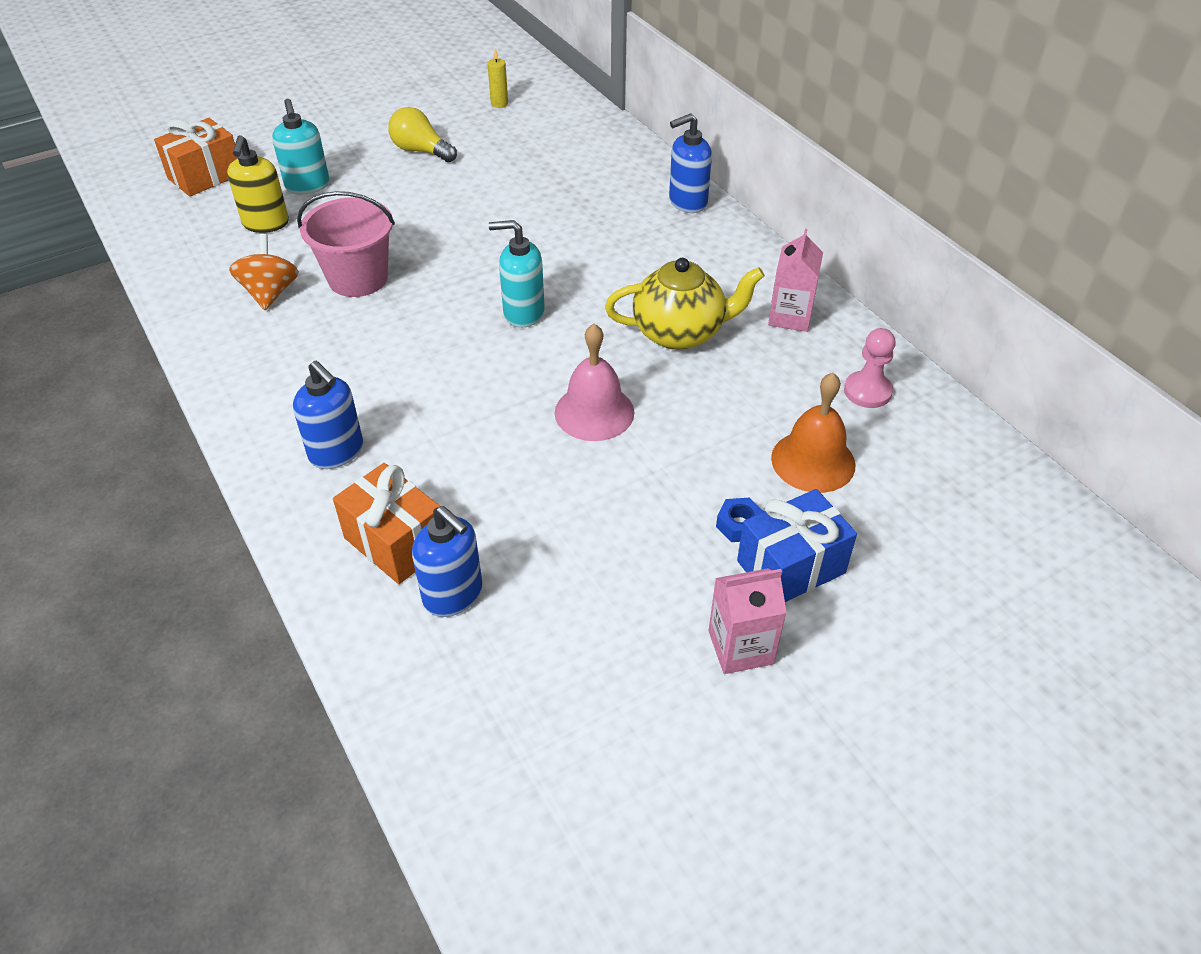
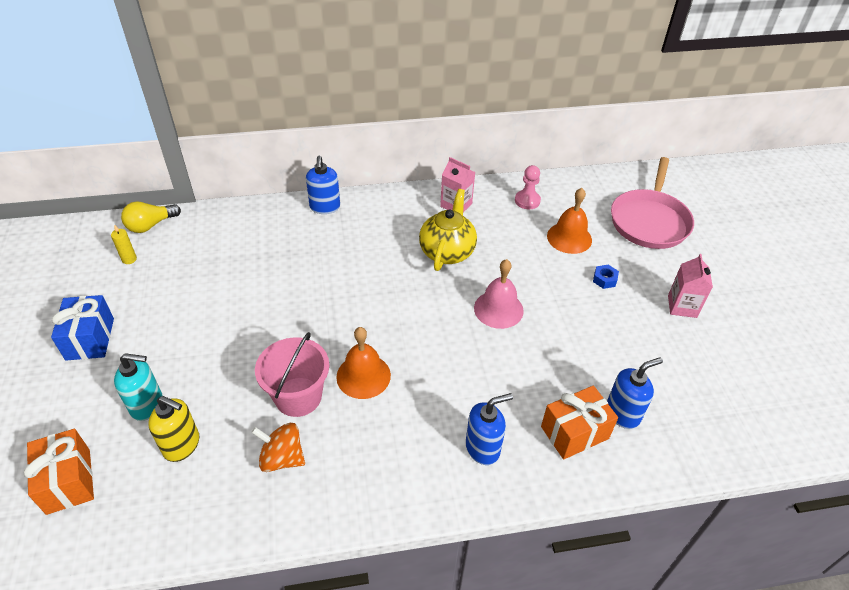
camera: 70 degrees left, 0 degrees up
(410, 318) = (363, 376): none -> orange bell
(421, 151) = (156, 321): yellow light bulb -> yellow light bulb (150, 225)
(523, 313) = (390, 315): turquoise soap dispenser -> none
(791, 567) = (637, 271): blue gift -> blue gift (90, 339)
(948, 567) = (649, 221): none -> pink pan

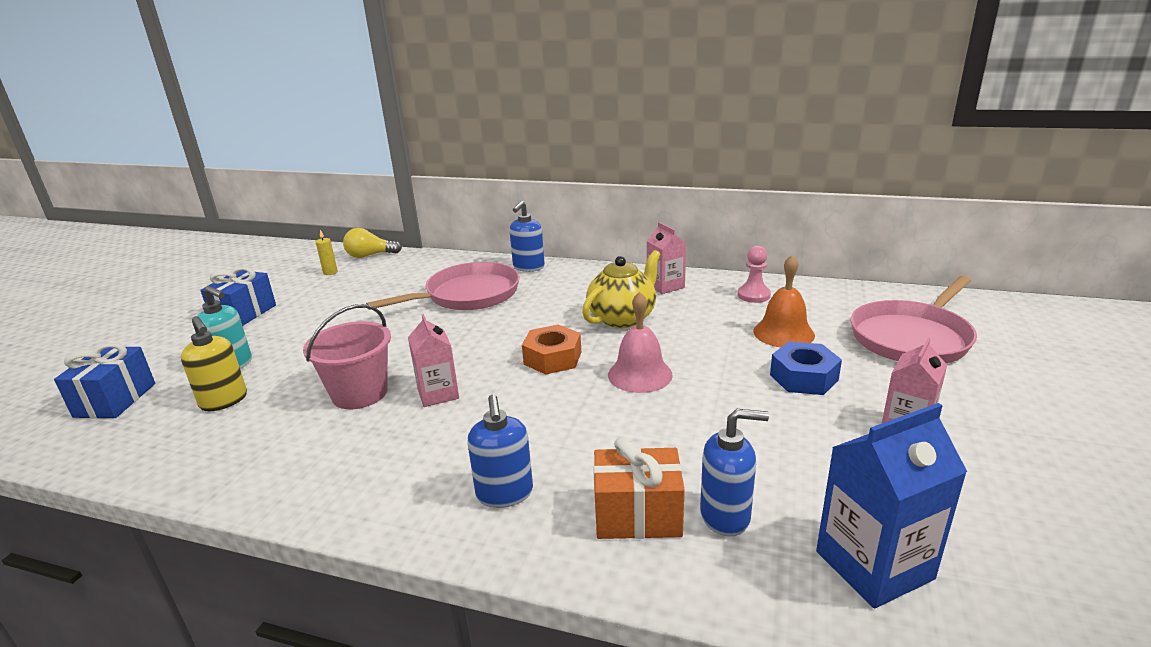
camera: 30 degrees right, 20 degrees down
(68, 481) = (115, 400): orange gift -> blue gift
(282, 458) = (292, 436): orange spinning top -> none
(297, 256) = (468, 295): none -> pink pan
(363, 376) = (438, 394): orange bell -> pink carton
(424, 311) = (552, 358): none -> orange nut
(483, 448) = (505, 494): blue soap dispenser -> blue soap dispenser turned 75 degrees clockwise
(604, 279) = (803, 377): blue nut -> blue nut, size x1.83
(712, 418) = (874, 565): none -> blue carton

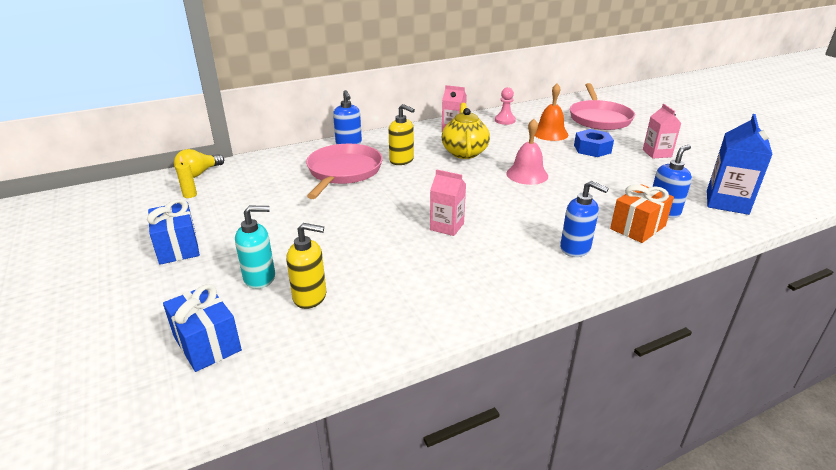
camera: 45 degrees left, 5 degrees up
(360, 393) = (399, 248): pink bucket -> none
(541, 303) = (401, 160): none -> yellow soap dispenser
(552, 358) = (470, 184): orange nut -> none

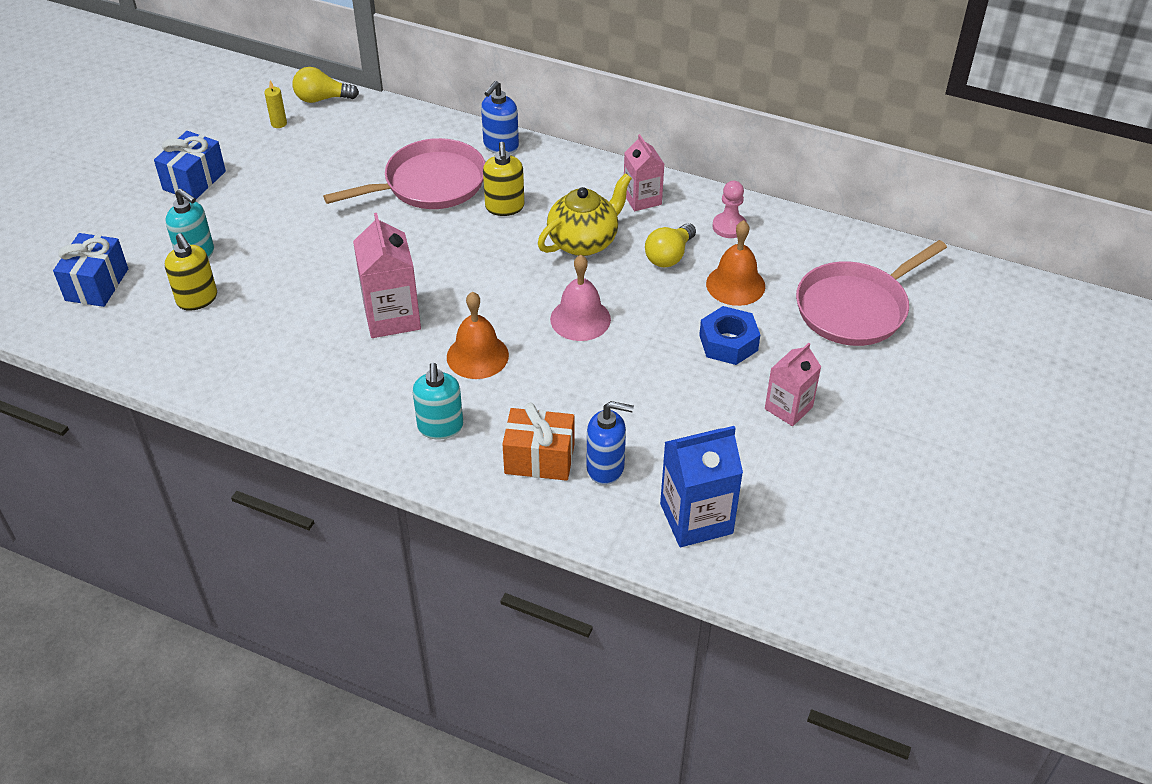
camera: 50 degrees right, 15 degrees up
(447, 226) = (392, 317): pink carton -> pink carton, size x1.53
(507, 138) = (669, 256): none -> yellow light bulb
(521, 213) = (477, 356): none -> orange bell
(575, 248) = (440, 427): blue soap dispenser -> turquoise soap dispenser

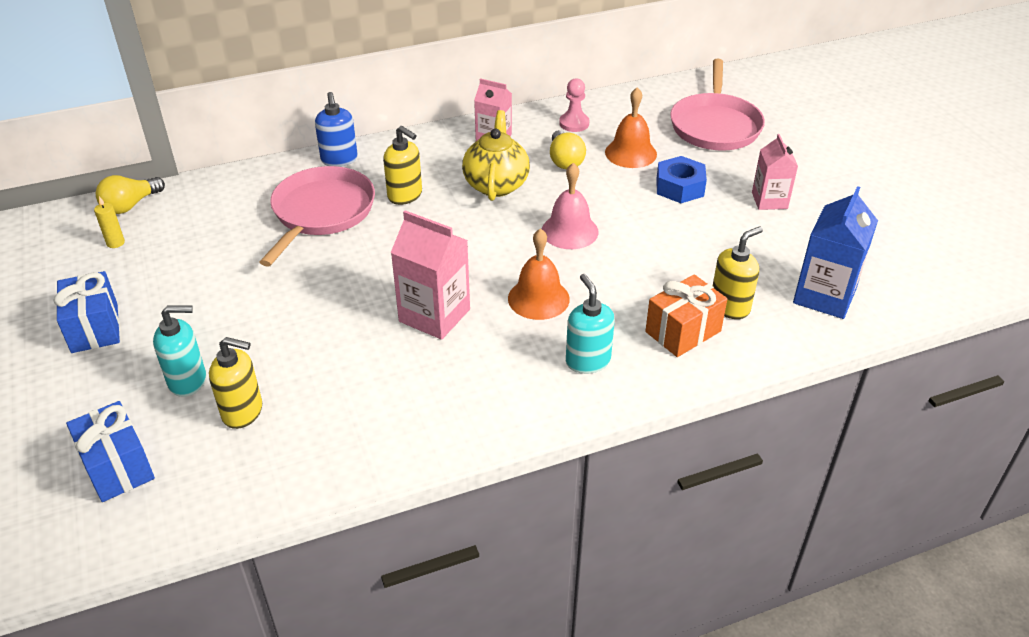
camera: 45 degrees left, 5 degrees down
(440, 427) = (587, 361): turquoise soap dispenser -> turquoise soap dispenser turned 150 degrees counterclockwise
(606, 468) = (730, 306): blue soap dispenser -> yellow soap dispenser

